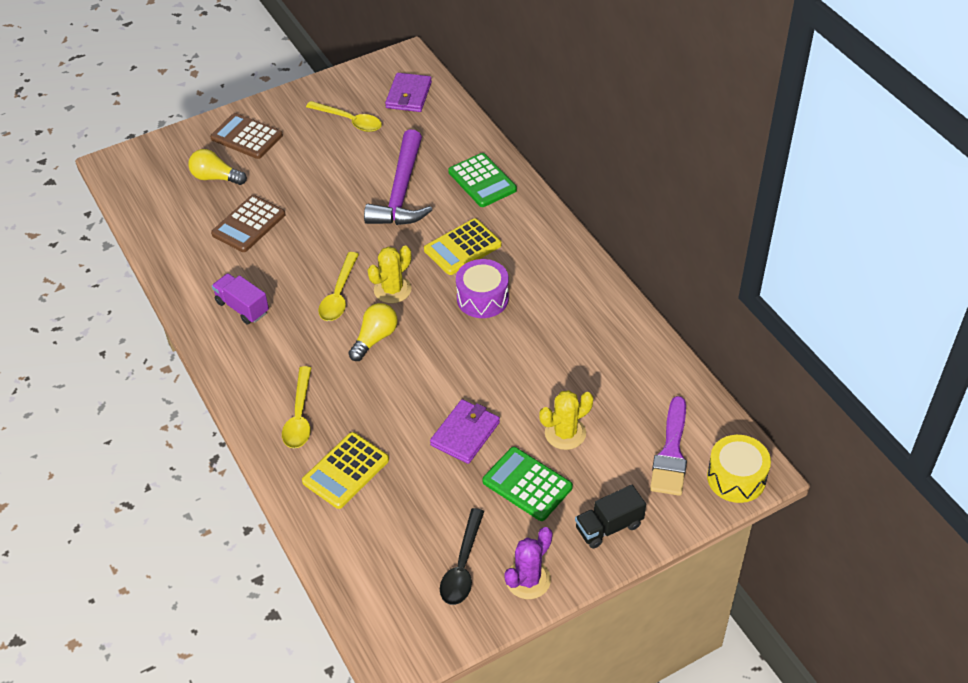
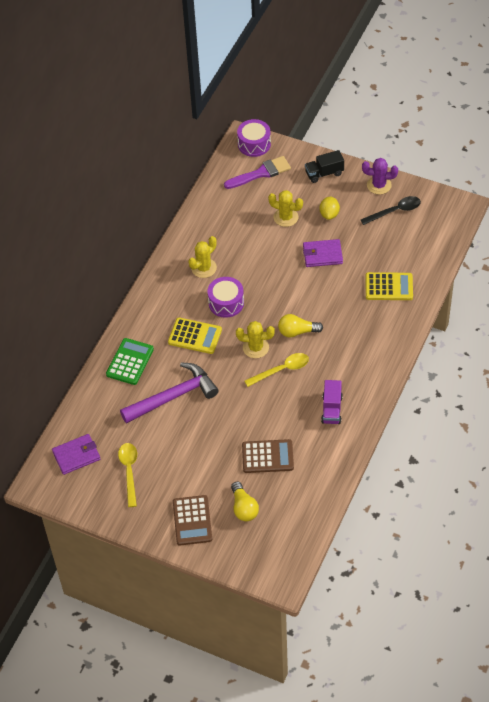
camera: 125 degrees left, 5 degrees up
(299, 416) = (376, 328): yellow spoon -> none
(527, 484) = (329, 214): green calculator -> yellow lemon
(556, 306) = (204, 268): none -> yellow cactus
(609, 527) = (324, 173): black truck -> black truck turned 135 degrees clockwise
(736, 478) = (254, 144): yellow drum -> purple drum

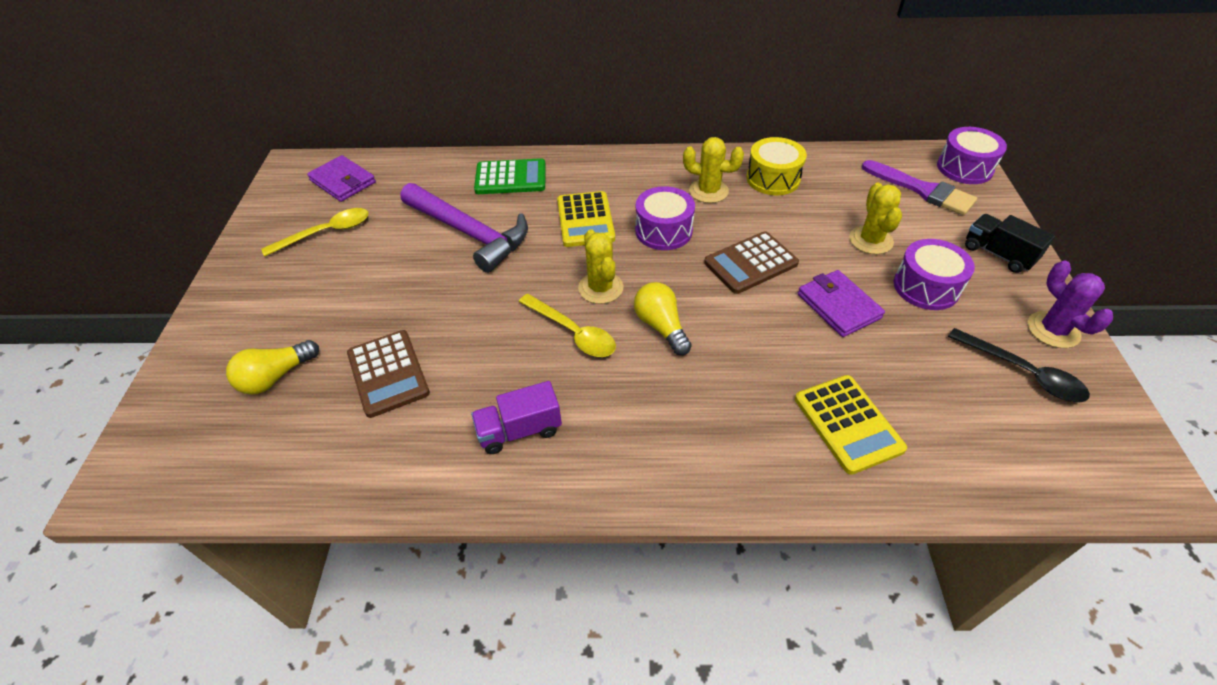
camera: 65 degrees right, 5 degrees down
(192, 520) = (244, 323): brown calculator -> brown calculator (750, 263)
(211, 233) = (773, 179): none -> yellow drum
(329, 214) = (926, 287): yellow lemon -> purple drum

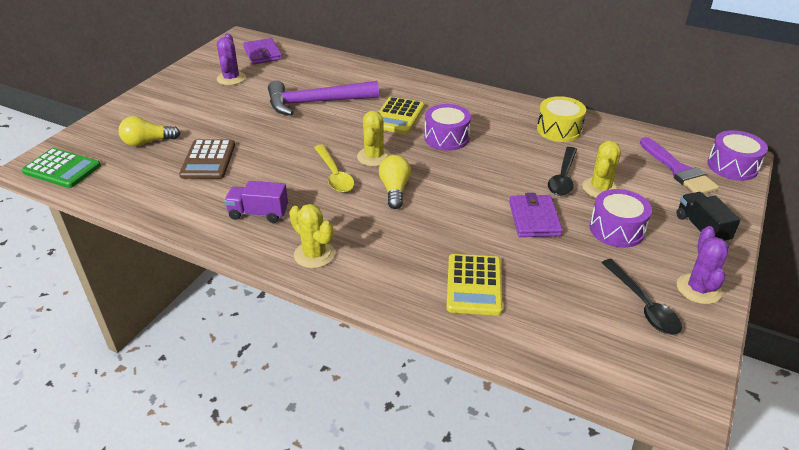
camera: 25 degrees right, 10 degrees down
(326, 233) = (231, 78): yellow spoon -> purple cactus
(469, 233) = (316, 102): purple hammer -> purple hammer turned 105 degrees clockwise
(510, 178) = (369, 79): green calculator -> green calculator (62, 169)
(708, 191) = (501, 124): yellow cactus -> yellow cactus (314, 254)
(750, 263) = (492, 174): brown calculator -> none
(825, 240) = (563, 177): none -> black spoon

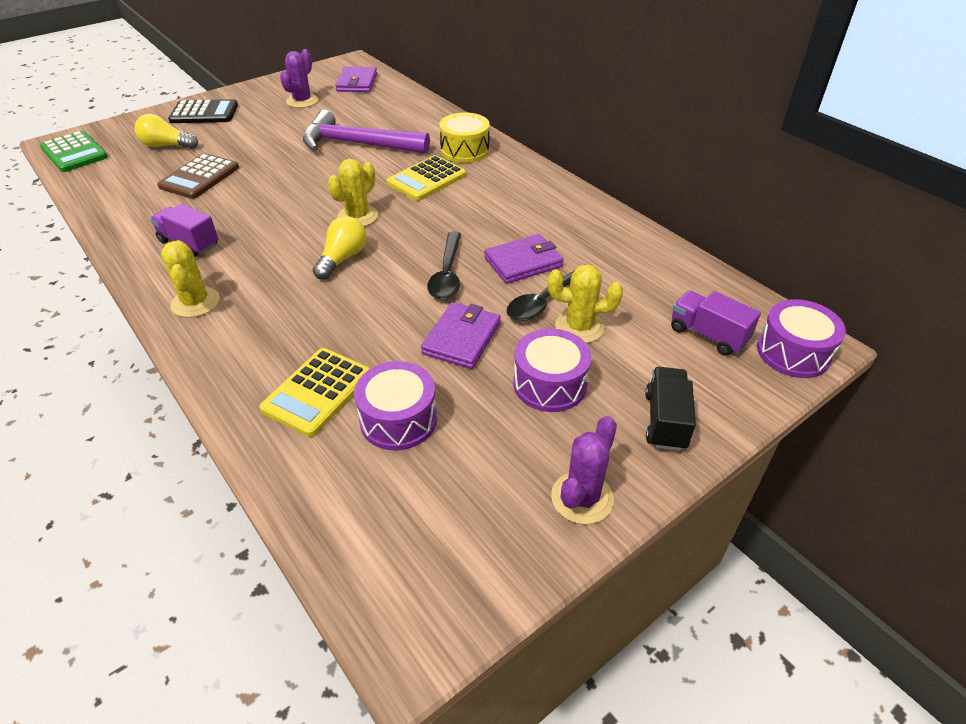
camera: 25 degrees right, 5 degrees up
(152, 107) = (204, 113): none -> black calculator
(334, 175) = (299, 225): yellow spoon -> none
(446, 138) = (456, 216): purple drum -> purple drum (398, 419)
(524, 157) = (523, 262): none -> purple wallet
(559, 130) = (598, 241): yellow drum -> yellow drum (465, 150)
(600, 188) = (579, 327): yellow cactus -> yellow cactus turned 45 degrees clockwise
(643, 305) = (488, 490): black spoon -> black spoon (447, 274)
(678, 170) = (708, 335): purple brush -> purple truck

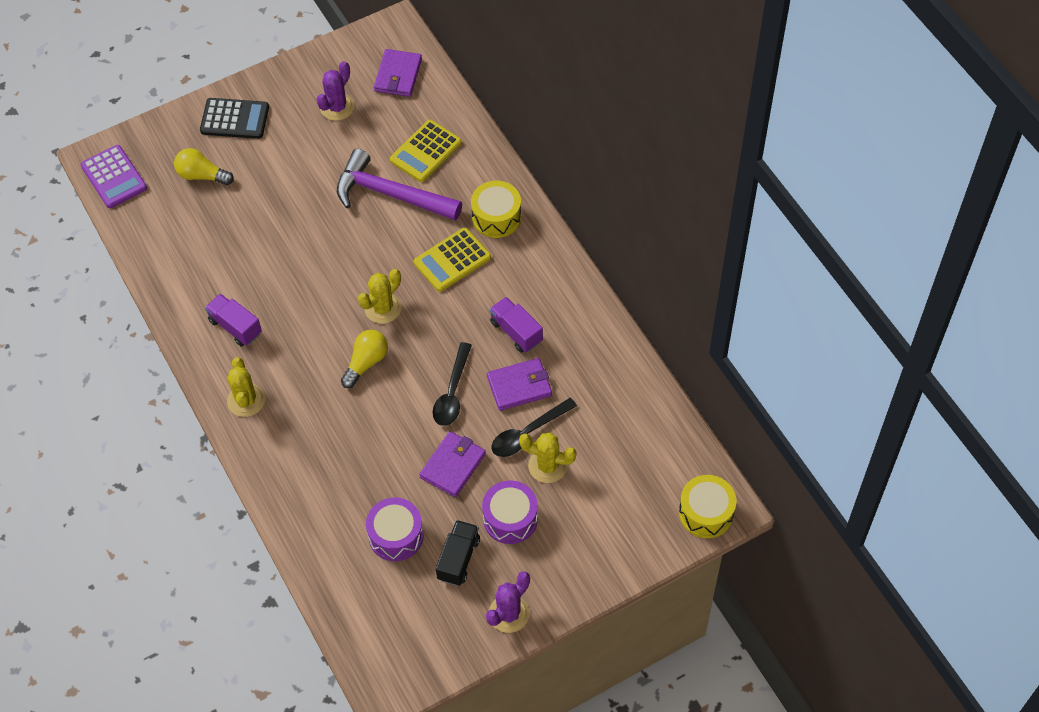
camera: 10 degrees right, 15 degrees up
(74, 153) = (114, 177): green calculator -> purple calculator
(199, 177) = (238, 231): brown calculator -> none
(318, 392) = (340, 504): yellow calculator -> yellow calculator (425, 151)
(665, 421) = (584, 562): black truck -> black truck (458, 559)
(708, 335) = (646, 487): purple truck -> purple truck (516, 332)
(793, 352) = (706, 513): purple drum -> yellow drum

